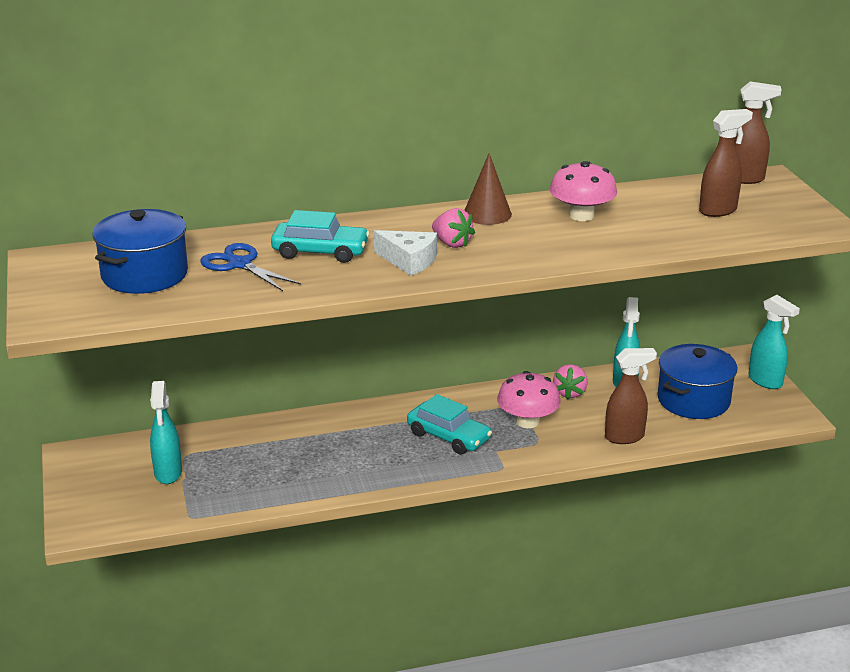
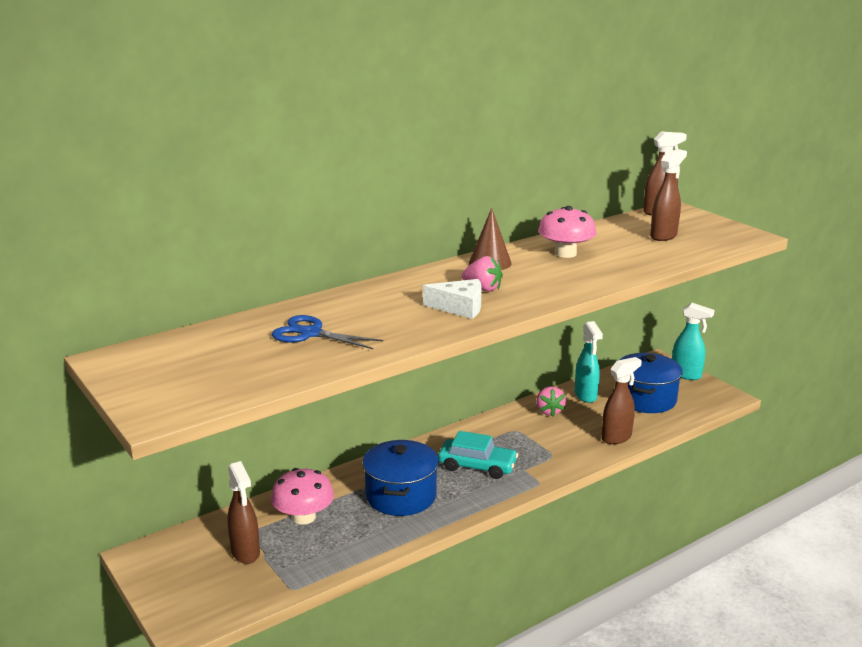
camera: 20 degrees left, 5 degrees down
(144, 275) = (226, 356): blue pot -> blue pot (401, 496)
(168, 473) = (245, 553): turquoise spray bottle -> brown spray bottle
(320, 252) = (375, 312): turquoise car -> none
(527, 421) = (532, 440): pink mushroom -> pink mushroom (304, 517)

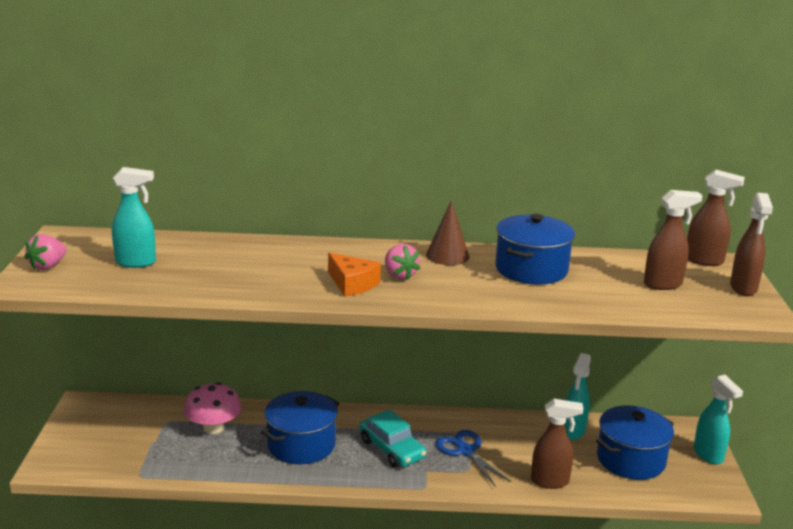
camera: 35 degrees right, 0 degrees up
(238, 356) = (136, 262): none -> turquoise spray bottle
(245, 553) = (144, 434): brown spray bottle -> brown spray bottle (743, 288)
(310, 333) = (209, 264): blue scissors -> blue scissors (465, 451)
(460, 307) = (352, 284): white cheese -> orange cheese
(549, 411) = (518, 431): pink strawberry -> pink strawberry (48, 266)
(565, 253) = (531, 269): pink mushroom -> blue pot

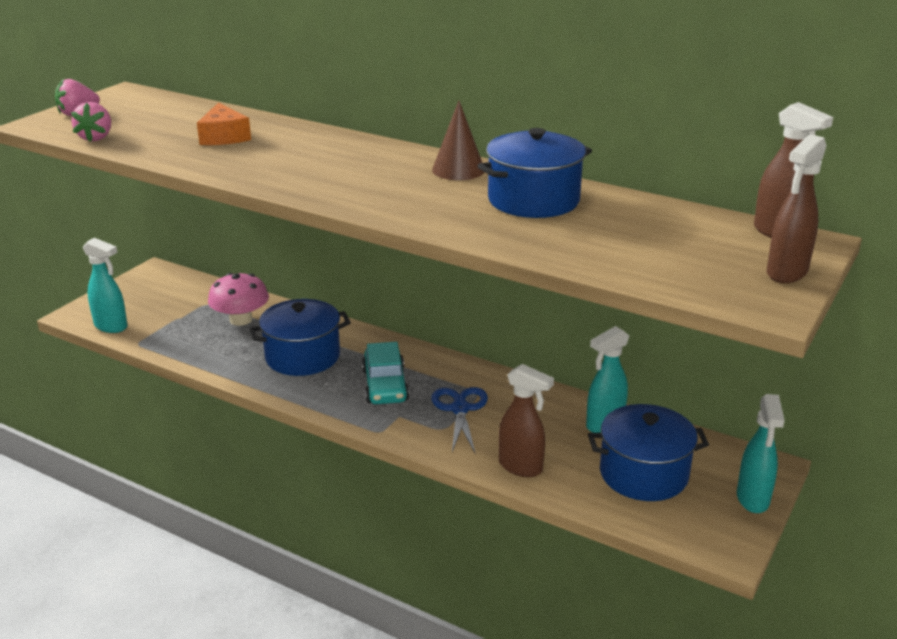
camera: 30 degrees right, 5 degrees up
(136, 262) = (152, 123): turquoise spray bottle -> turquoise spray bottle (111, 326)
(352, 284) = (317, 177): orange cheese -> orange cheese (224, 137)
(399, 275) = (377, 178): pink strawberry -> pink strawberry (96, 138)
(663, 284) = (678, 247): brown spray bottle -> none

